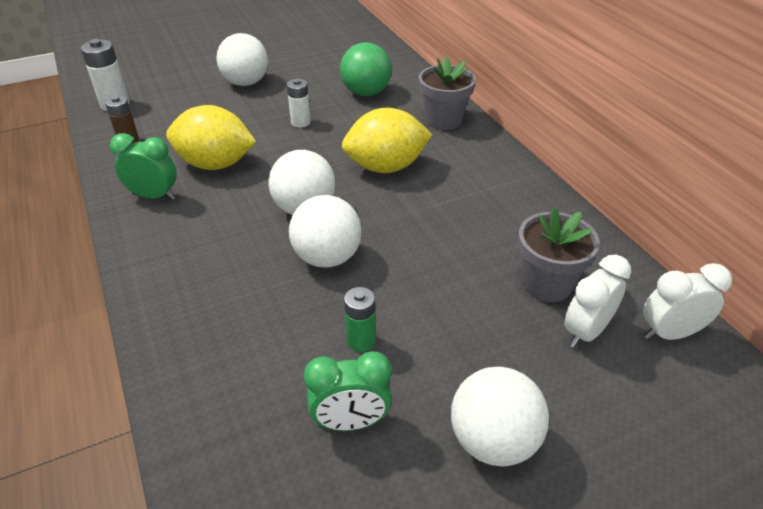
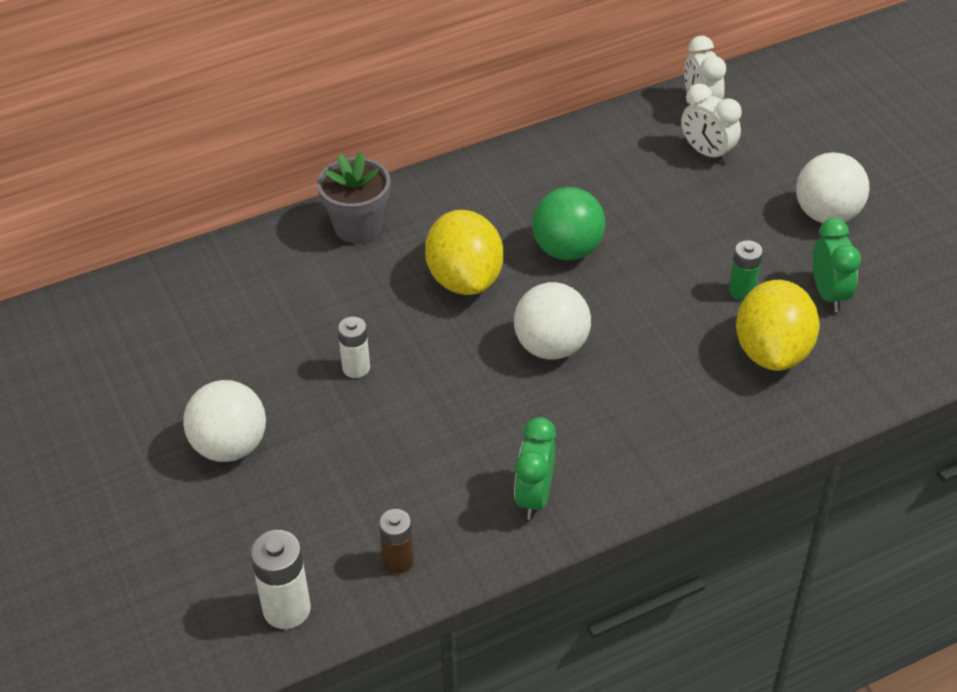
camera: 90 degrees left, 5 degrees up
(215, 164) = (460, 445): yellow lemon -> yellow lemon (772, 351)
(327, 257) = (632, 321): white ball -> none
(366, 93) = (277, 303): green ball -> green ball (567, 249)
(546, 284) = (652, 169): grey flower pot -> none

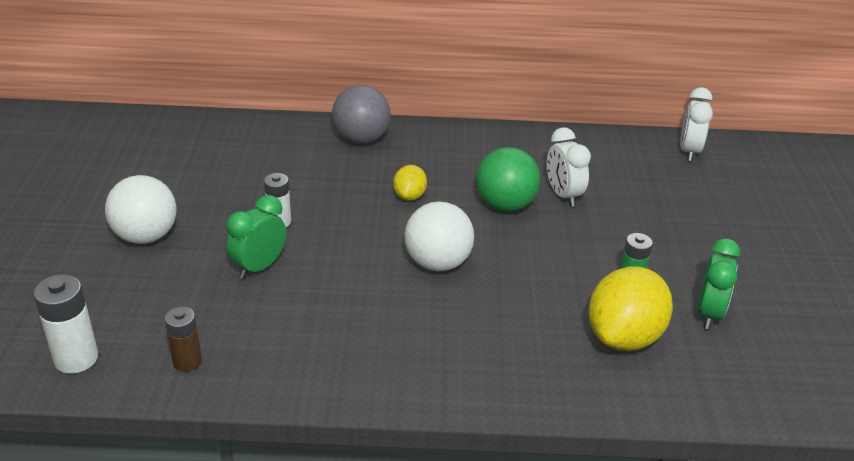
camera: 25 degrees right, 10 degrees down
(358, 227) = (361, 139): grey flower pot -> grey ball
(465, 279) = (409, 196): yellow lemon -> yellow lemon, size x0.51
(534, 497) = (332, 361): green clock -> green clock (259, 267)
(707, 153) = (671, 181): white clock -> white clock (563, 195)
(827, 214) = (748, 256): white ball -> none

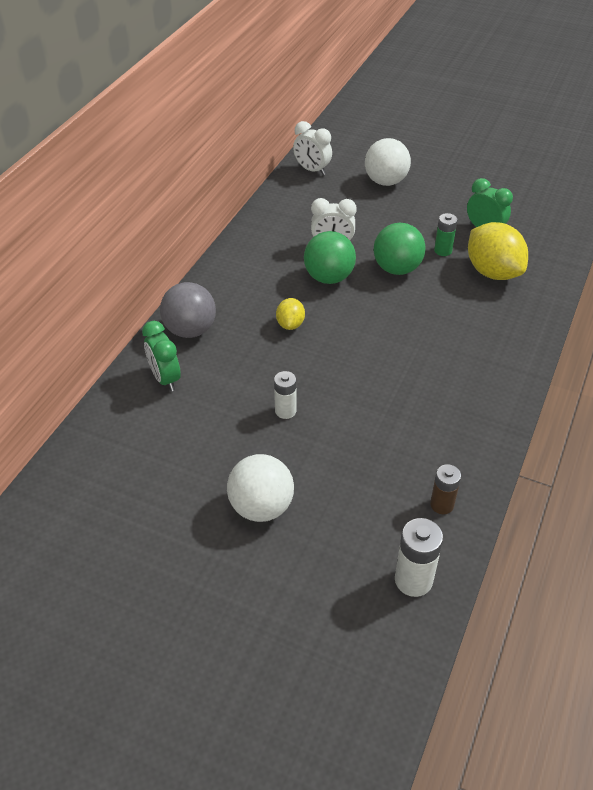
camera: 65 degrees left, 10 degrees up
(259, 267) = (342, 437): green clock -> green clock (165, 378)
(409, 196) = (290, 324): yellow lemon -> yellow lemon turned 60 degrees clockwise
(437, 263) = (382, 333): white ball -> white ball (385, 181)
(562, 252) = (397, 268): none -> green ball

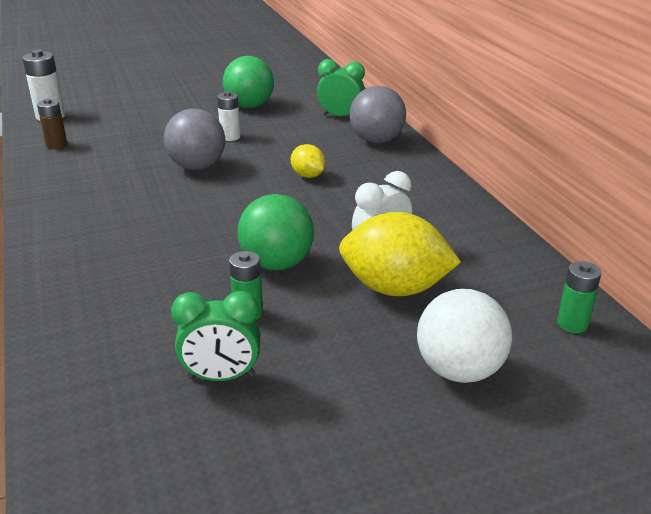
camera: 135 degrees right, 15 degrees down
(261, 507) = (183, 104): white ball -> none
(312, 170) = (572, 324): white clock -> green battery
(329, 277) = (334, 221): green ball -> green ball (249, 106)
(353, 386) = (197, 166): none -> grey ball
(492, 272) = (154, 320): yellow lemon -> yellow lemon (395, 288)

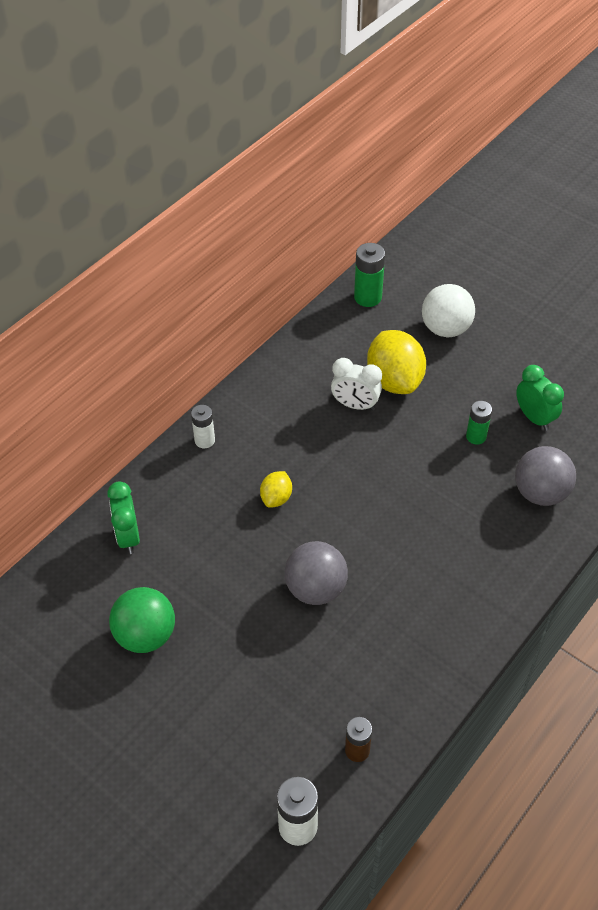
camera: 120 degrees left, 20 degrees up
(230, 137) = (236, 603): white battery -> white battery (204, 440)
(277, 263) = (415, 450): green ball -> none
(376, 140) = (171, 482): grey ball -> grey ball (540, 493)
(572, 324) = (368, 297): green battery -> green battery, size x1.50

